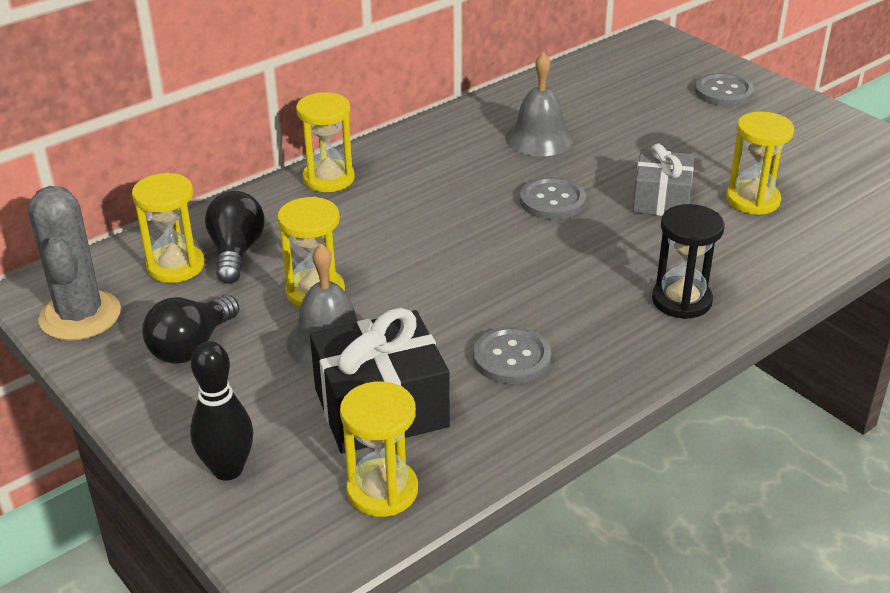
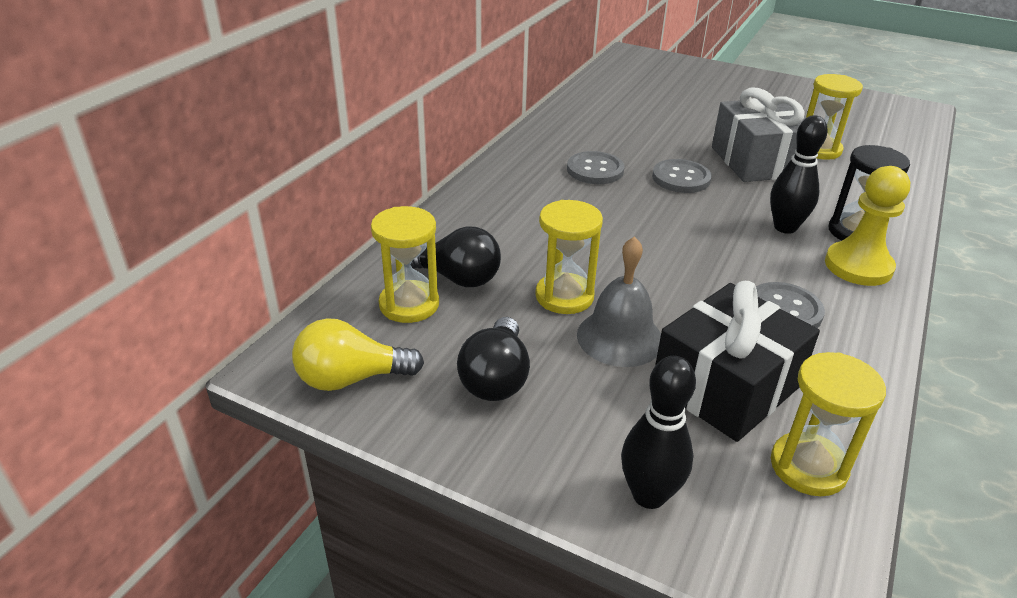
camera: 25 degrees left, 0 degrees up
(80, 316) = (351, 378): grey cactus -> yellow light bulb
(236, 252) = (457, 278): black light bulb -> black light bulb turned 135 degrees clockwise
(328, 179) = (482, 197): yellow hourglass -> none
(539, 138) = (622, 134): grey bell -> none
(608, 278) = (785, 227): none -> black bowling pin
(642, 336) = (858, 266): none -> yellow pawn
(661, 199) = (757, 161): grey gift -> grey gift, size x1.53
(723, 92) = (717, 81): grey button -> grey button (595, 170)

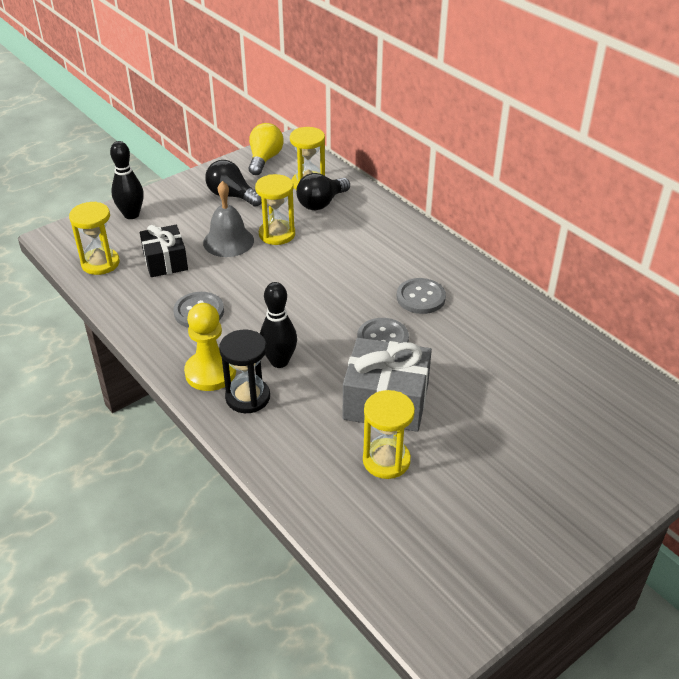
camera: 115 degrees right, 5 degrees up
(726, 386) = (165, 261): black gift -> black gift, size x0.65

